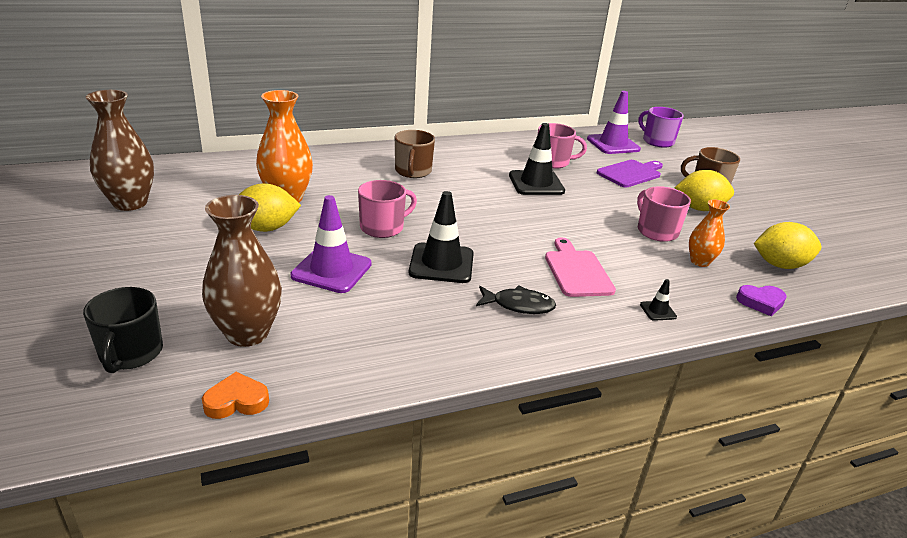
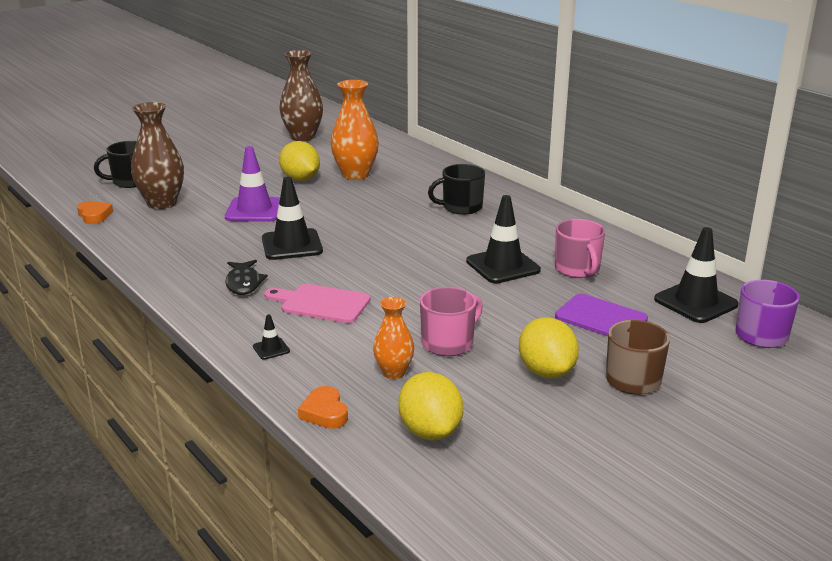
camera: 75 degrees right, 5 degrees down
(383, 227) = (335, 215): pink mug -> none
(413, 171) = (461, 207): brown mug -> black mug
(577, 271) = (321, 303): pink cutting board -> pink cutting board turned 135 degrees counterclockwise
(613, 144) = (695, 302): purple traffic cone -> black traffic cone
(761, 302) = (325, 412): purple heart -> orange heart

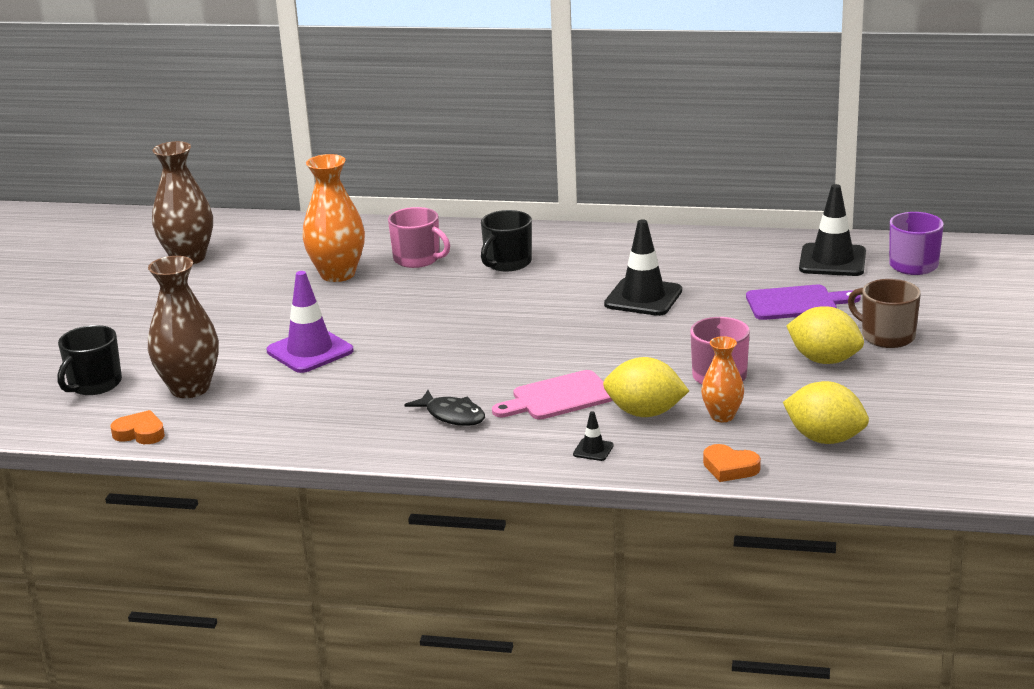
camera: 40 degrees left, 0 degrees up
(292, 245) = (422, 364): black traffic cone -> none
(300, 179) = (288, 302): yellow lemon -> yellow lemon (645, 413)
(577, 269) = (705, 274): pink mug -> pink mug (418, 259)

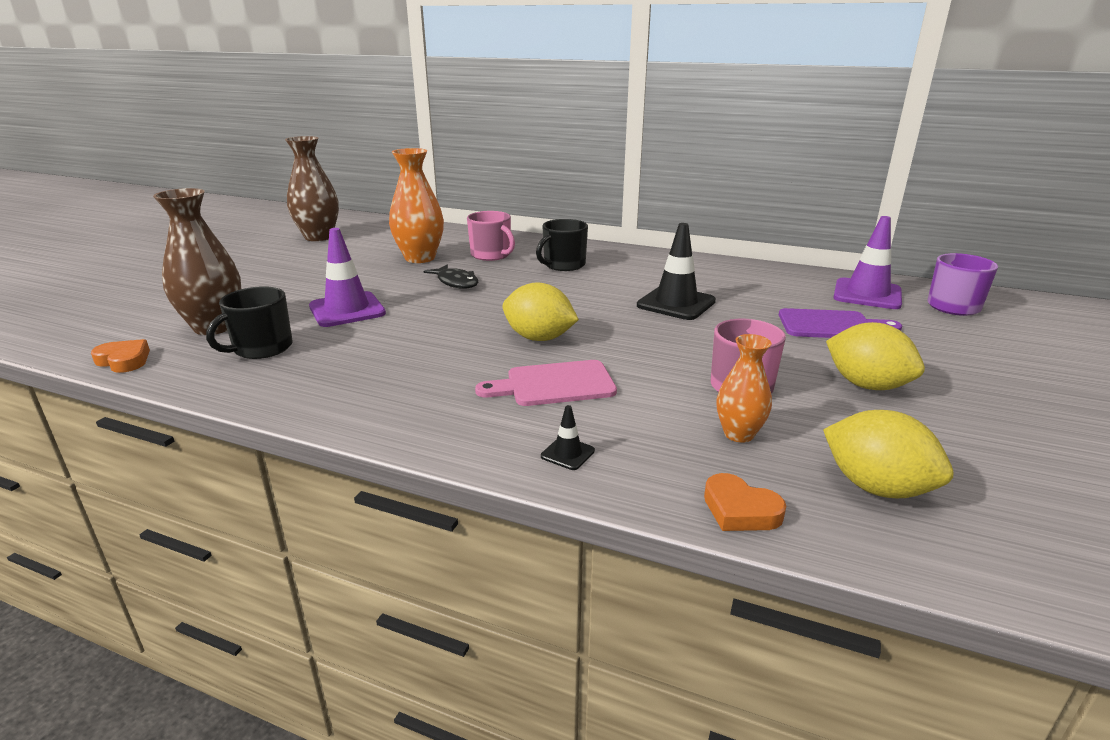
camera: 10 degrees right, 0 degrees up
(94, 384) = (141, 313): black mug -> black mug (262, 348)
(452, 415) = (432, 387): black fish -> black fish (456, 282)
(645, 413) = (645, 416): yellow lemon -> yellow lemon (539, 338)
(832, 261) = (867, 294): black traffic cone -> purple traffic cone
(886, 336) = (938, 369): brown mug -> none

